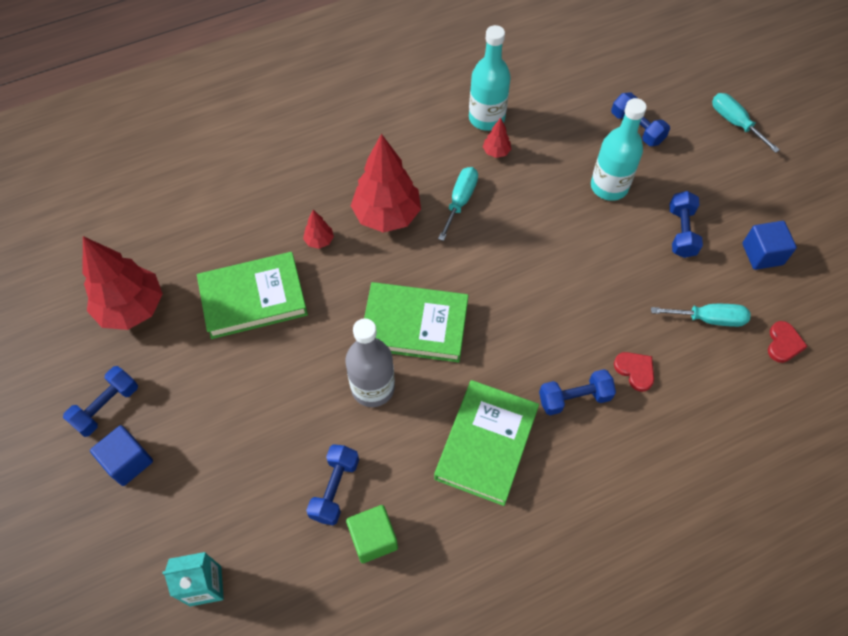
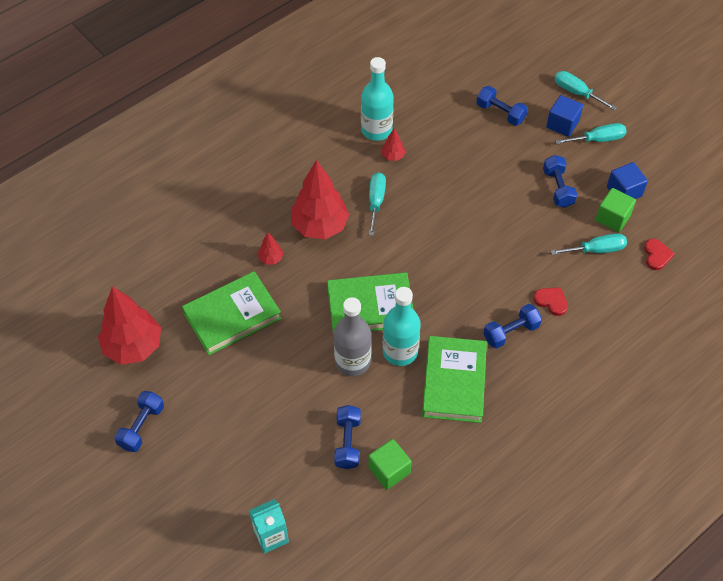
camera: 15 degrees left, 5 degrees down
(128, 461) = (175, 463): blue cube -> blue cube (562, 124)
(609, 186) = (491, 165): turquoise bottle -> turquoise bottle (400, 351)
(740, 283) = (612, 218): none -> green cube
(746, 183) = (598, 139): none -> turquoise screwdriver

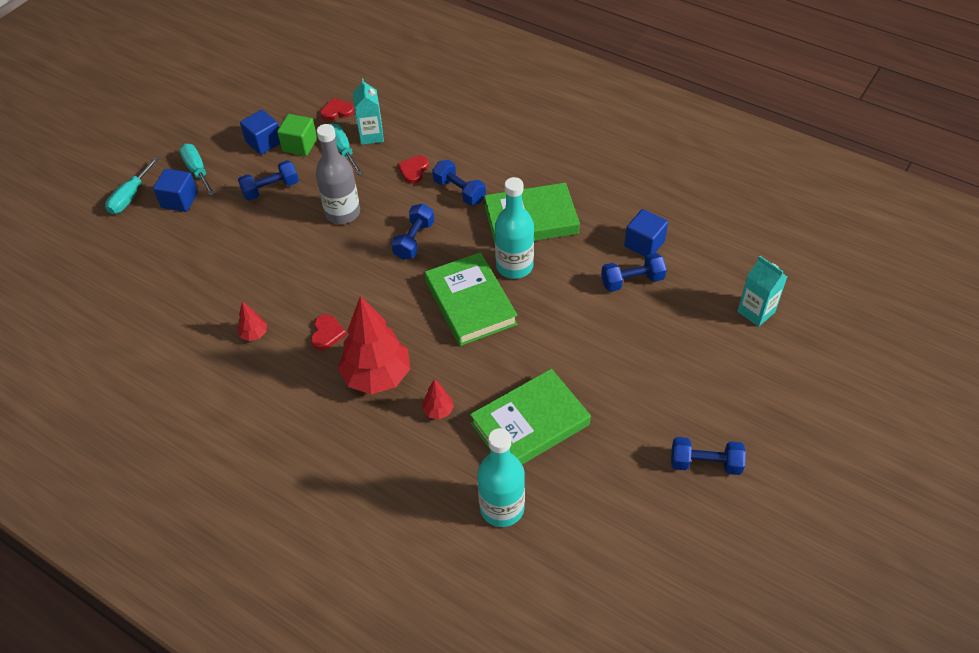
camera: 105 degrees left, 5 degrees down
(133, 346) = (612, 512): red tree -> none
(232, 316) = (530, 424): green book -> green book turned 75 degrees counterclockwise
(352, 361) = (542, 300): grey bottle -> grey bottle (342, 213)
(376, 130) = (215, 361): turquoise bottle -> turquoise bottle (502, 508)
(376, 202) = (327, 333): turquoise screwdriver -> red heart
(389, 470) = (644, 244): green cube -> blue cube
(500, 113) = (170, 253): blue dumbbell -> blue dumbbell (414, 240)
(612, 277) = (371, 135): none -> turquoise carton

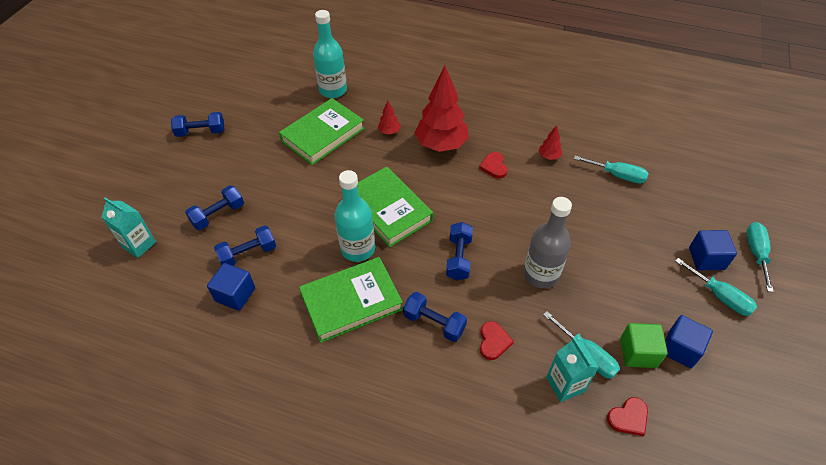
camera: 165 degrees right, 0 degrees up
(194, 296) = (617, 175): none -> turquoise screwdriver
(271, 189) = (628, 288): blue dumbbell -> blue dumbbell (218, 215)

